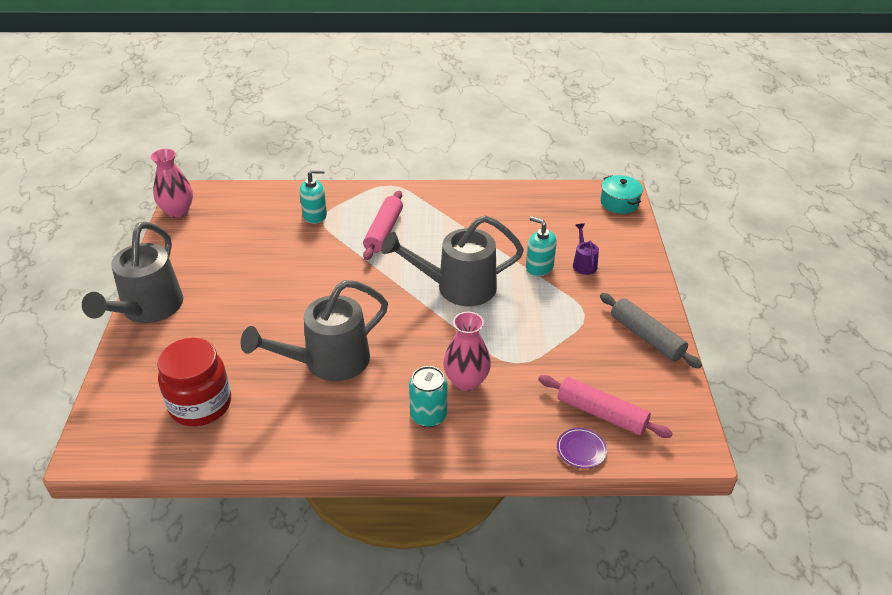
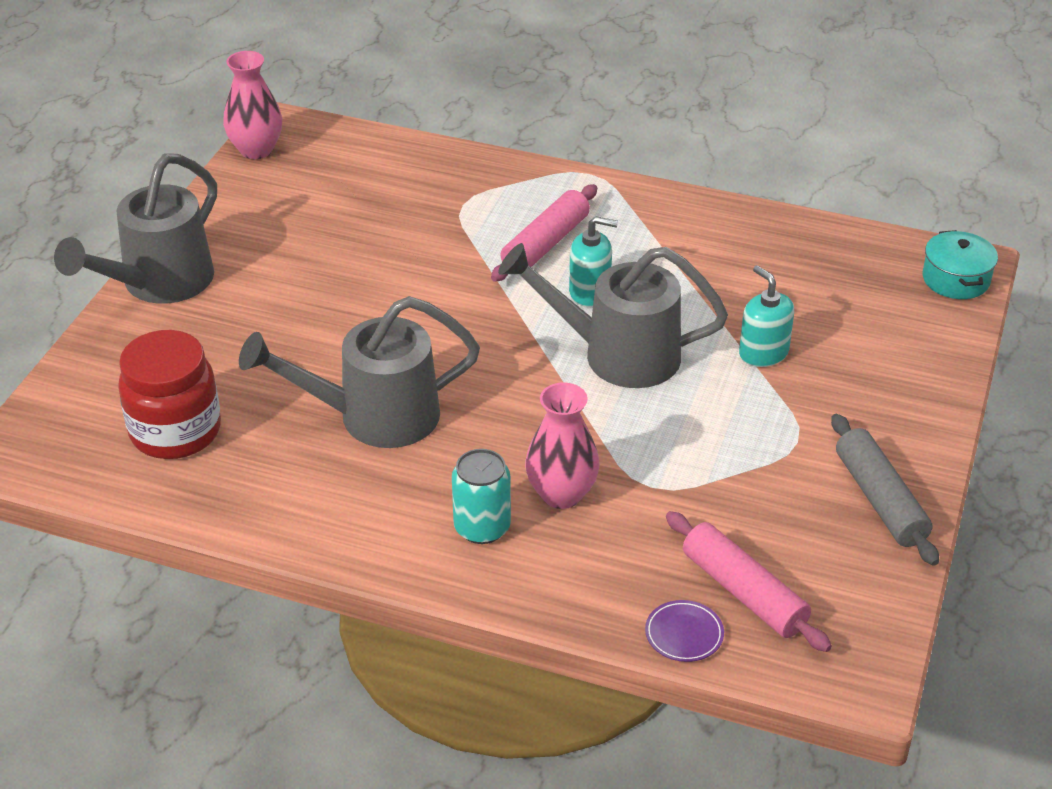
camera: 20 degrees right, 0 degrees up
(315, 215) = (452, 197): turquoise soap dispenser -> turquoise soap dispenser (590, 292)
(583, 263) = (839, 363): purple watering can -> none

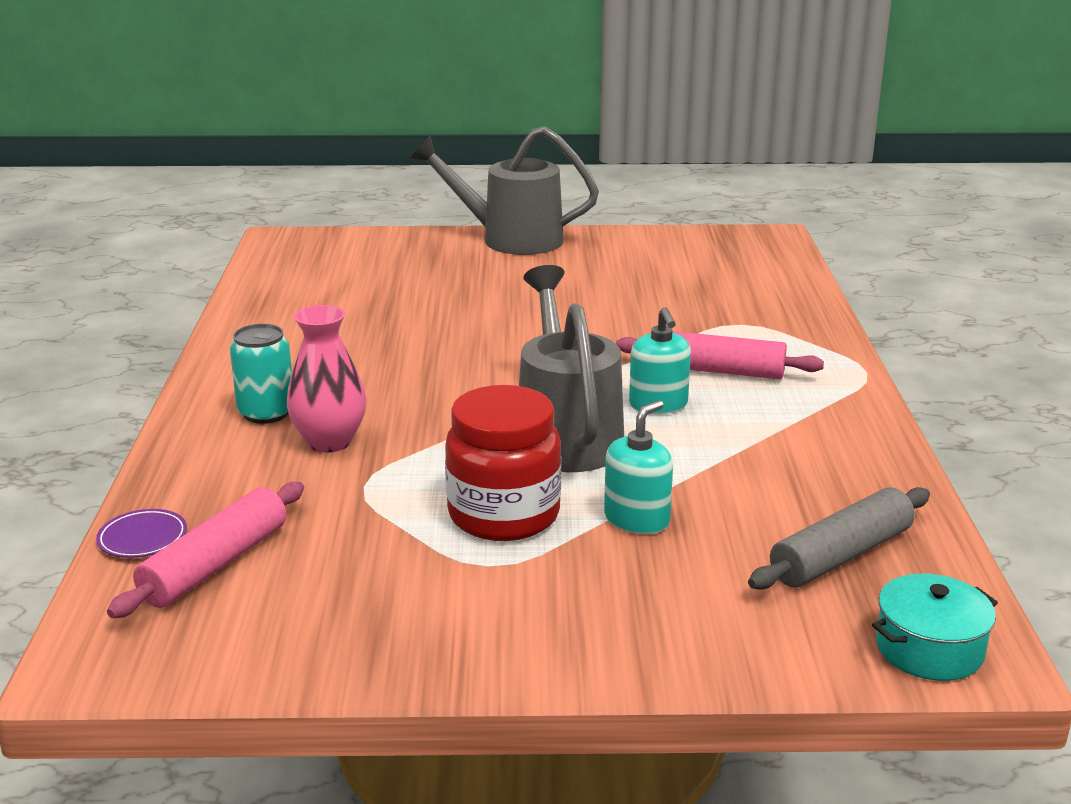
camera: 70 degrees right, 15 degrees down
(175, 431) = (333, 279): red jar -> red jar (504, 515)
(256, 150) = (725, 235): pink vase -> none
(373, 417) = (394, 342): grey watering can -> none
(880, 499) = (411, 639): grey rolling pin -> grey rolling pin (841, 555)

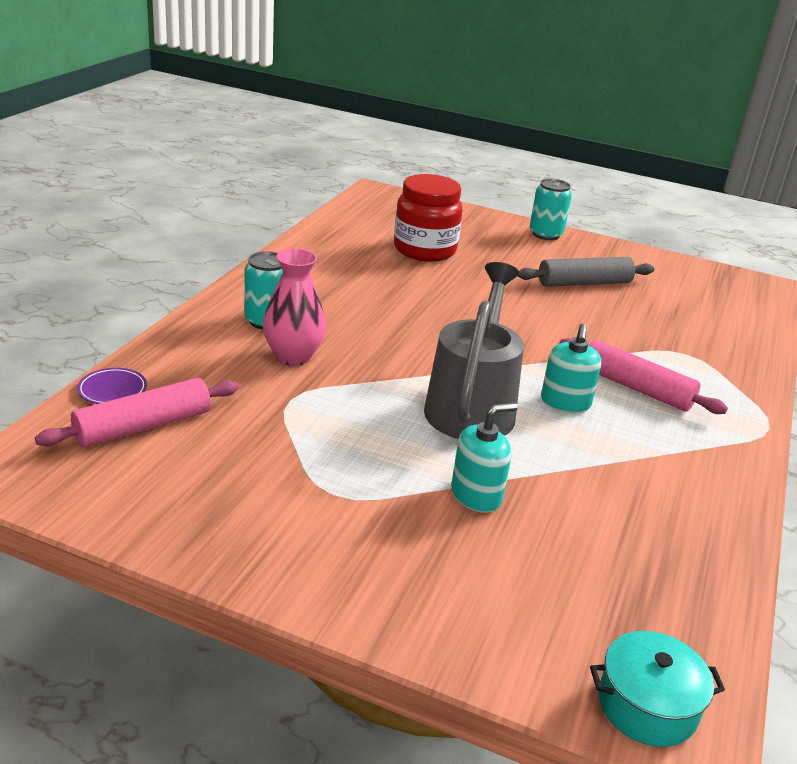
camera: 20 degrees right, 5 degrees up
(504, 515) = (375, 457): red jar -> red jar (424, 250)
(510, 239) = (546, 234): grey watering can -> turquoise can
(841, 555) = (628, 587): grey rolling pin -> grey rolling pin (584, 283)

